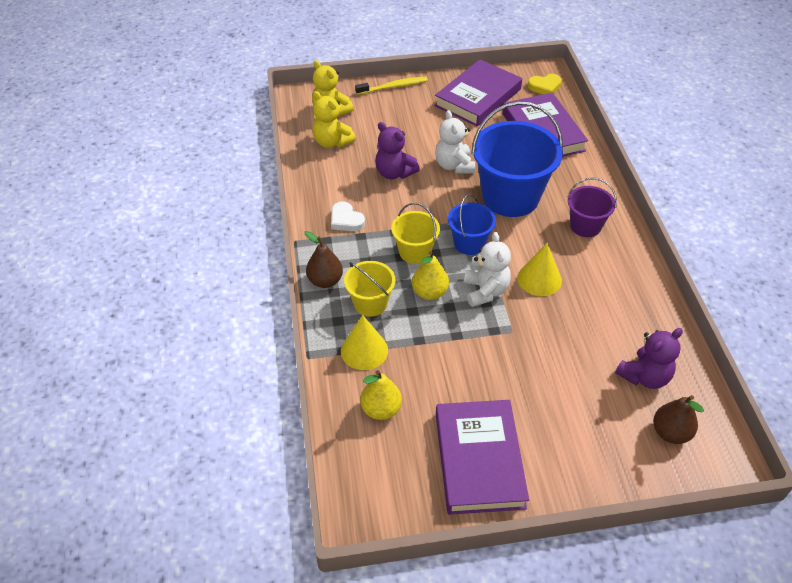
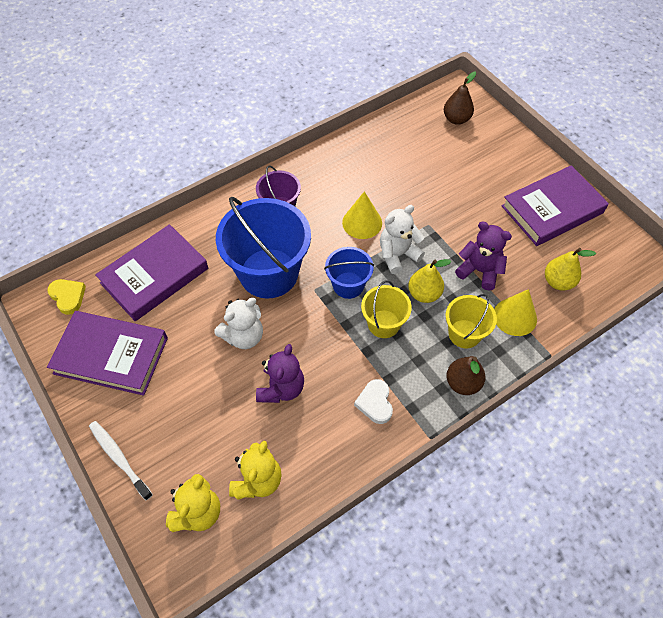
camera: 115 degrees left, 10 degrees up
(346, 220) = (375, 403): white heart -> white heart turned 150 degrees clockwise
(393, 87) = (119, 458): yellow toothbrush -> white toothbrush
(644, 376) = (419, 140): purple teddy bear -> purple teddy bear (479, 271)

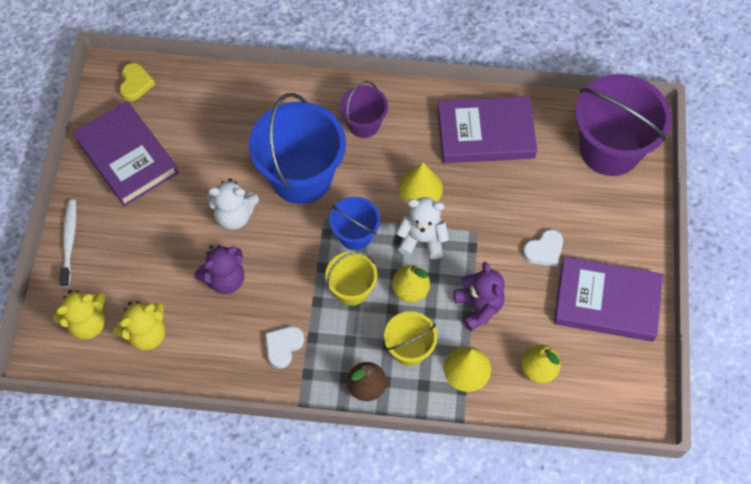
camera: 40 degrees right, 5 degrees up
(154, 275) = (212, 112): purple book -> purple book (485, 134)
(456, 119) = (610, 149): brown pear -> purple bucket
(482, 205) = (544, 250): none -> white heart

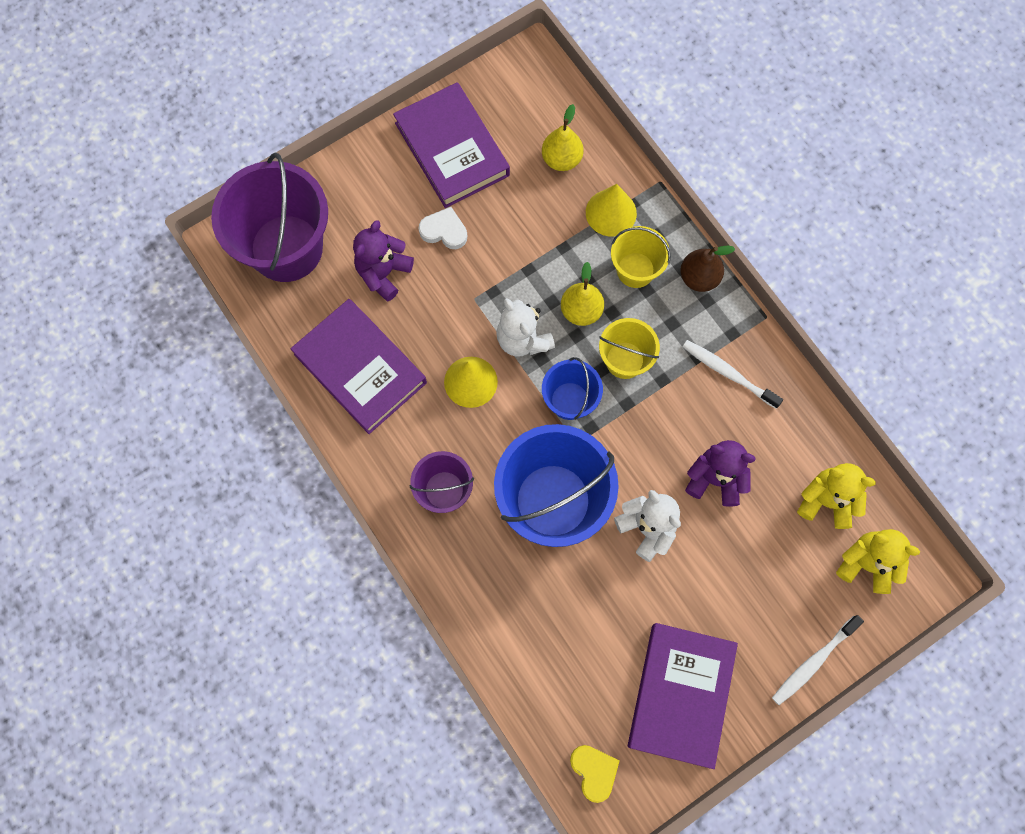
camera: 130 degrees left, 10 degrees up
(135, 84) = (594, 771): yellow heart -> yellow heart turned 105 degrees clockwise
(283, 347) = (728, 373): white heart -> white toothbrush
(478, 307) = (546, 244): purple teddy bear -> purple teddy bear (383, 273)

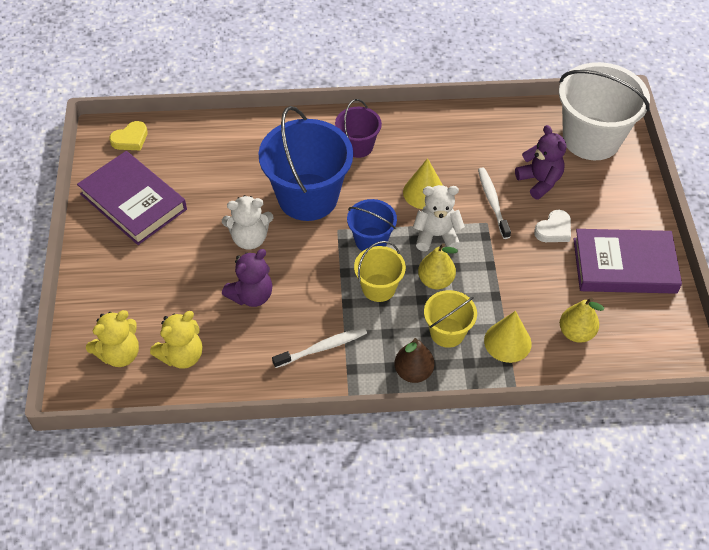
camera: 120 degrees right, 20 degrees down
(286, 248) = (591, 138): purple bucket -> white bucket
(360, 368) = (474, 140): purple book -> none
(594, 771) = (130, 139): yellow heart -> yellow heart turned 45 degrees counterclockwise
(813, 662) = (88, 283): white toothbrush -> white toothbrush (492, 202)

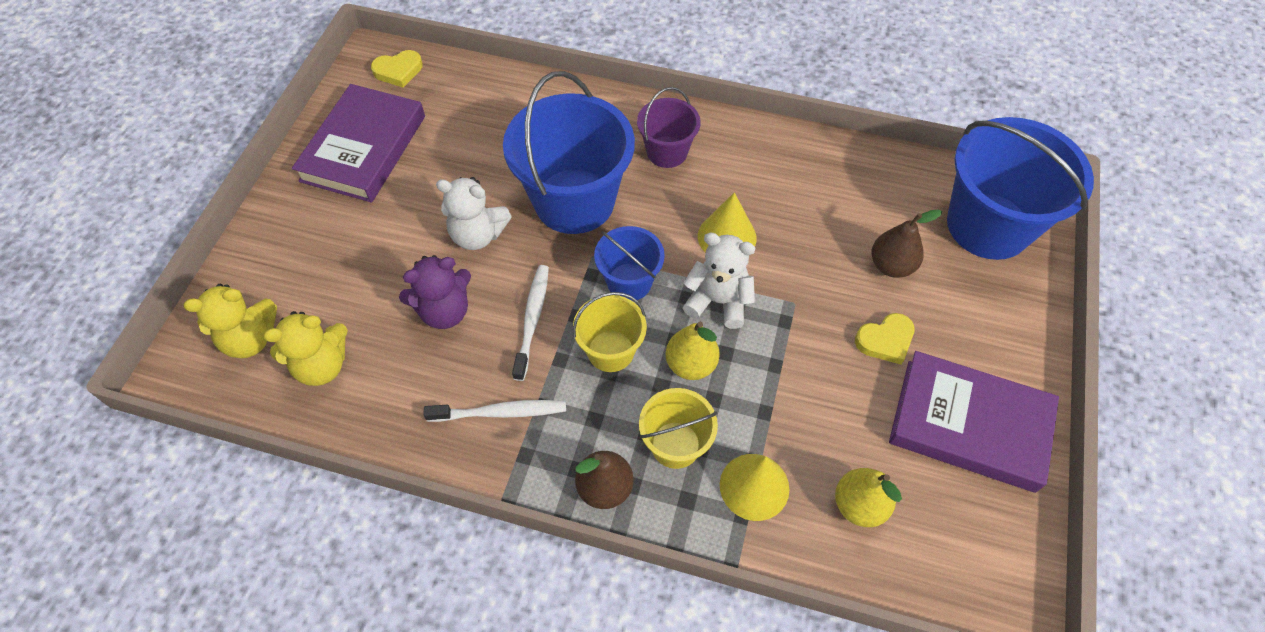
camera: 20 degrees right, 5 degrees up
(133, 201) = (363, 148): purple book -> purple book turned 45 degrees clockwise
(492, 202) = (814, 276): white toothbrush -> white toothbrush (532, 320)
(539, 181) = (891, 265): purple teddy bear -> brown pear
(554, 230) = (885, 340): white heart -> yellow heart
(591, 138) = (988, 225): white bucket -> blue bucket

